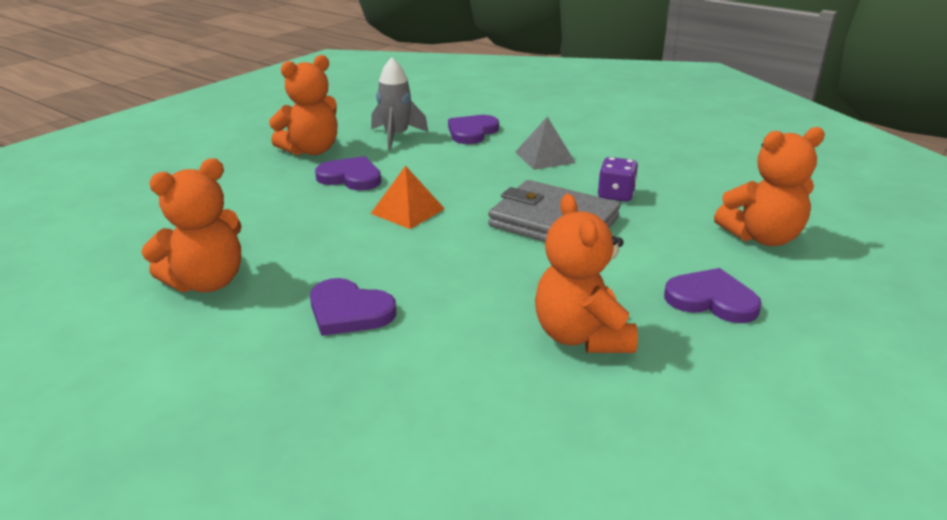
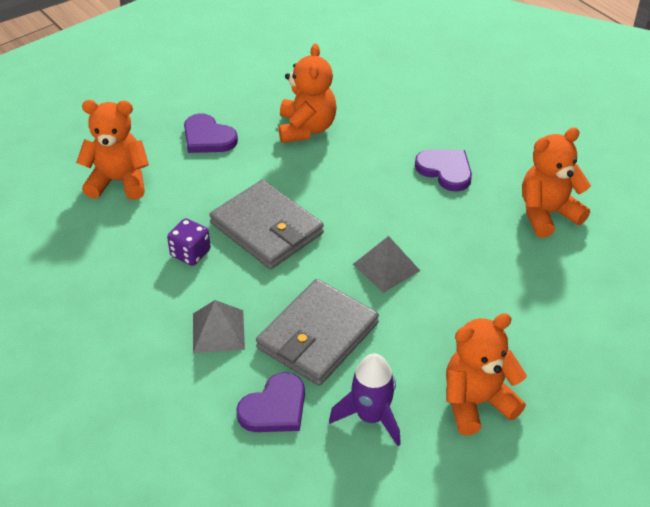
camera: 165 degrees left, 15 degrees up
(351, 177) = (434, 333): purple heart -> none
(396, 136) = (371, 417): grey rocket -> purple rocket
(408, 211) = (386, 267): orange pyramid -> grey pyramid
(457, 164) = (318, 336): none -> grey wallet

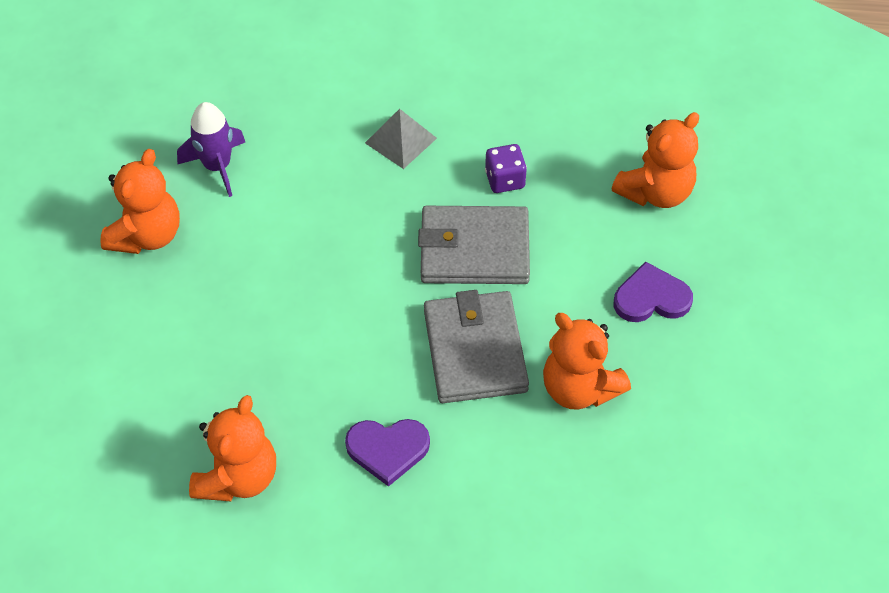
camera: 135 degrees right, 10 degrees up
(274, 408) = (293, 122): purple heart -> none
(318, 336) = (322, 193): grey wallet -> grey wallet (475, 351)
(386, 267) = (332, 294): grey pyramid -> none

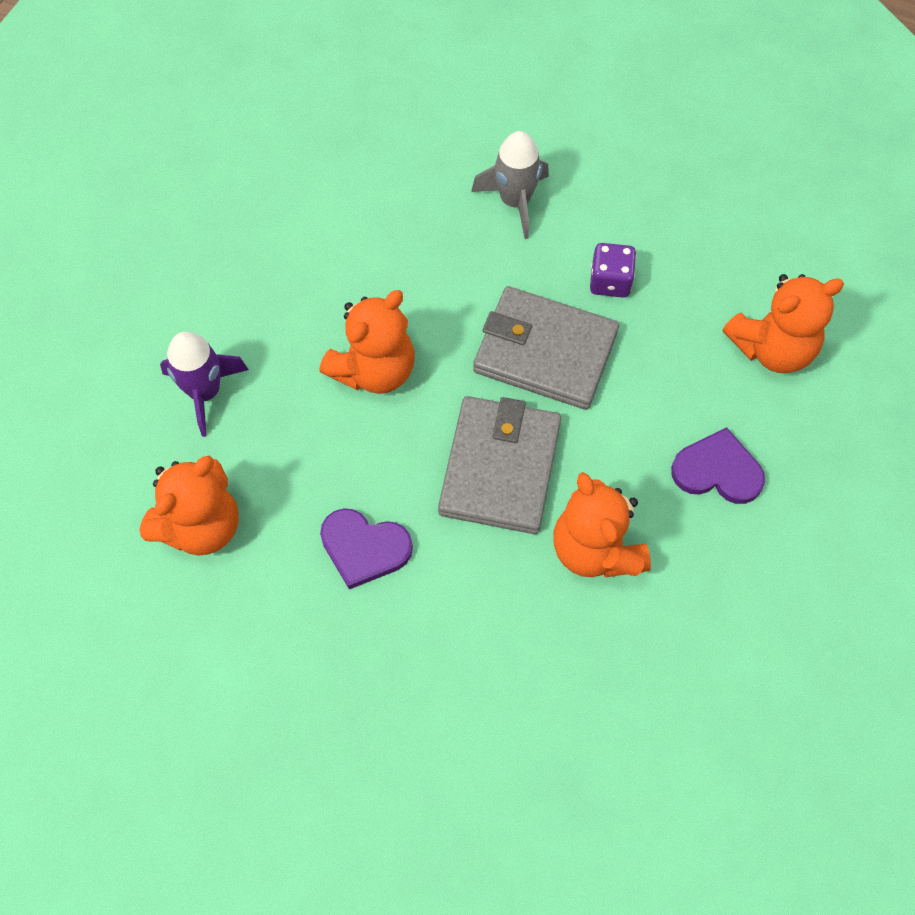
camera: 20 degrees right, 10 degrees up
(147, 235) = (211, 227): orange teddy bear -> orange teddy bear (374, 369)
(217, 166) = (312, 172): purple rocket -> purple rocket (205, 392)
(400, 140) = (515, 201): grey pyramid -> grey rocket

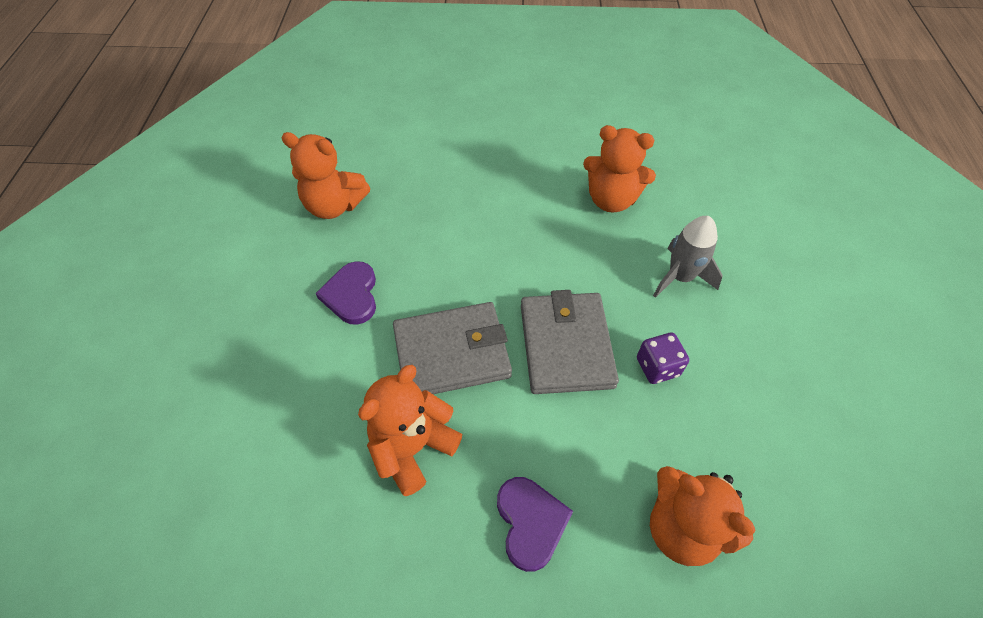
camera: 65 degrees right, 10 degrees down
(205, 392) = (426, 173): purple rocket -> none
(374, 369) = (490, 248): orange teddy bear -> orange teddy bear (611, 200)

